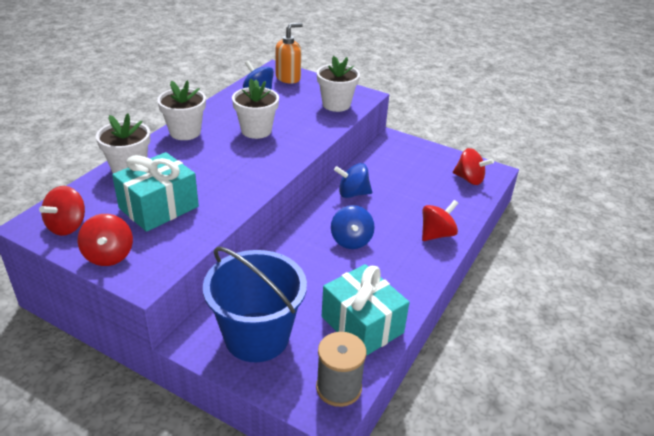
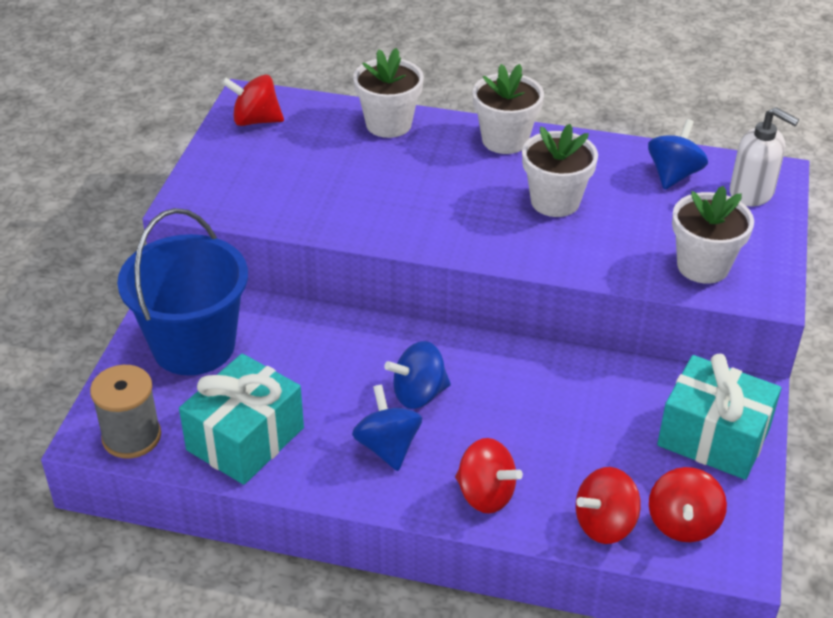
camera: 75 degrees right, 5 degrees up
(109, 255) = (217, 165): red spinning top -> red spinning top (604, 524)
(159, 207) = (321, 171): turquoise gift -> turquoise gift (713, 437)
(288, 78) = (752, 193): orange soap dispenser -> white soap dispenser
(352, 194) = (540, 373): blue spinning top -> blue spinning top (387, 447)

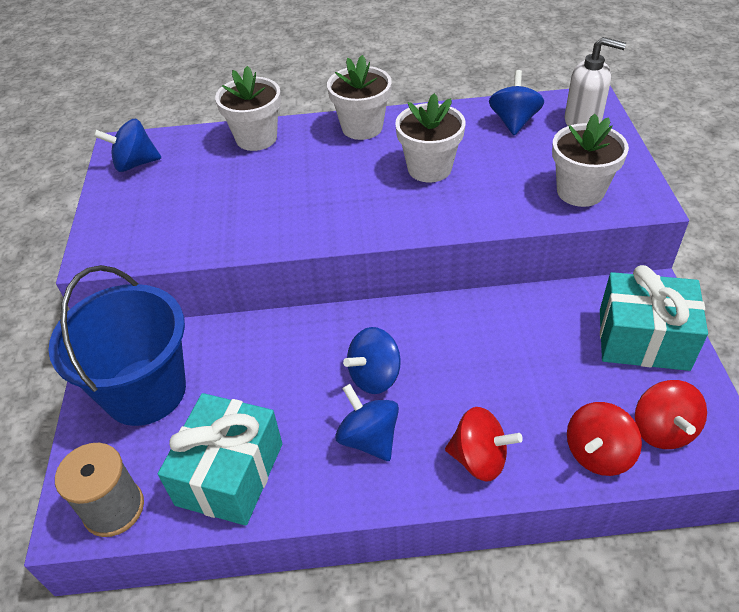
camera: 15 degrees left, 5 degrees up
(255, 120) = (135, 164): red spinning top -> blue spinning top

